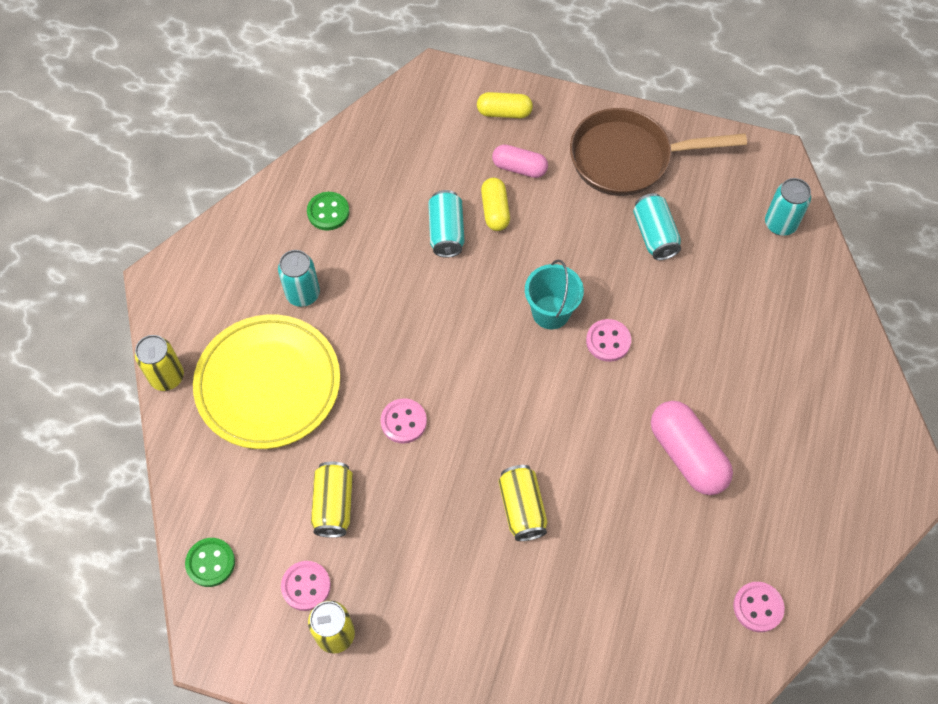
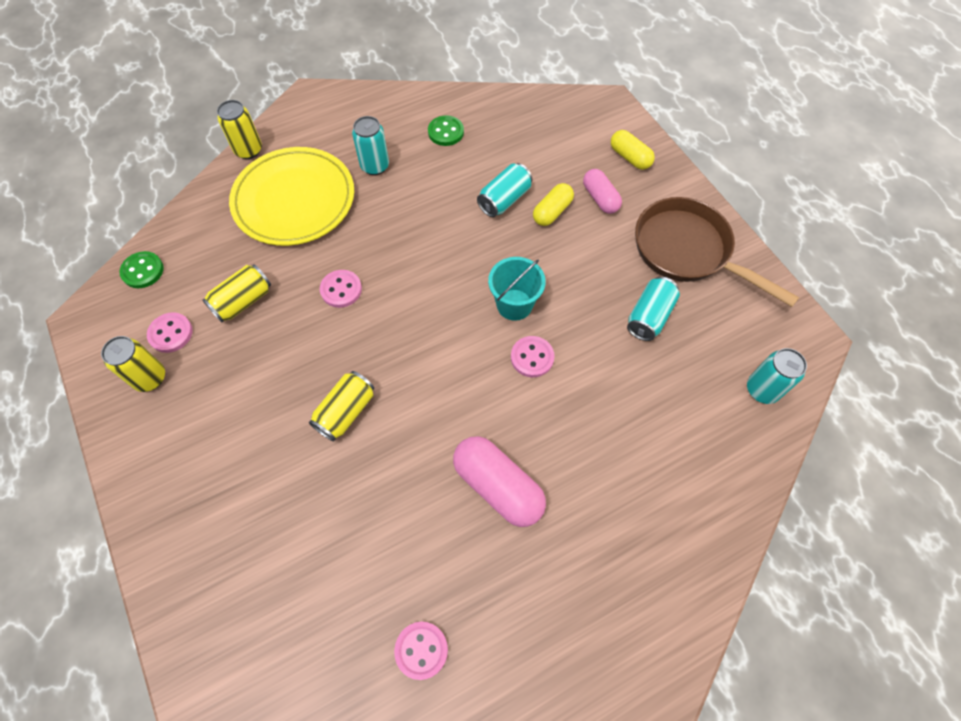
camera: 45 degrees right, 0 degrees up
(687, 455) = (498, 486): pink capsule -> pink capsule turned 60 degrees counterclockwise

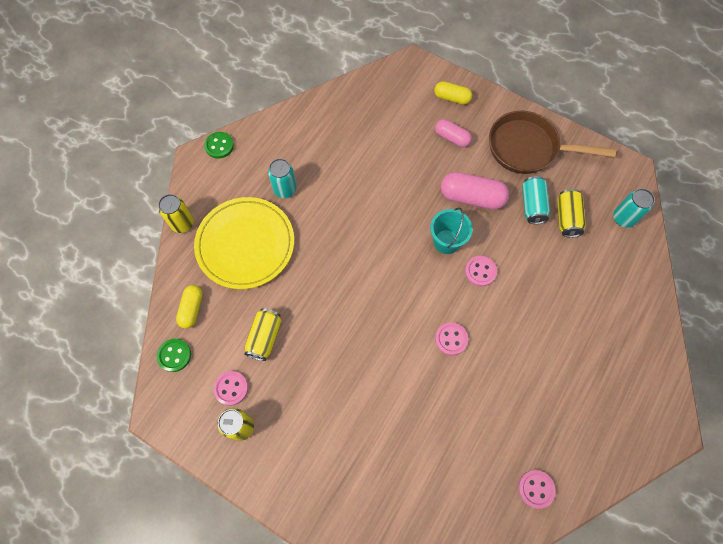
camera: 30 degrees left, 5 degrees up
(341, 289) = (326, 292): pink button -> pink button (451, 339)
(346, 412) = (389, 373): yellow can -> yellow can (567, 218)
(446, 132) = (317, 139): green button -> green button (219, 146)
(498, 486) = (514, 366): pink capsule -> pink capsule (471, 197)
(504, 199) = (391, 170): turquoise can -> none
(552, 212) = (427, 163): yellow capsule -> yellow capsule (192, 309)

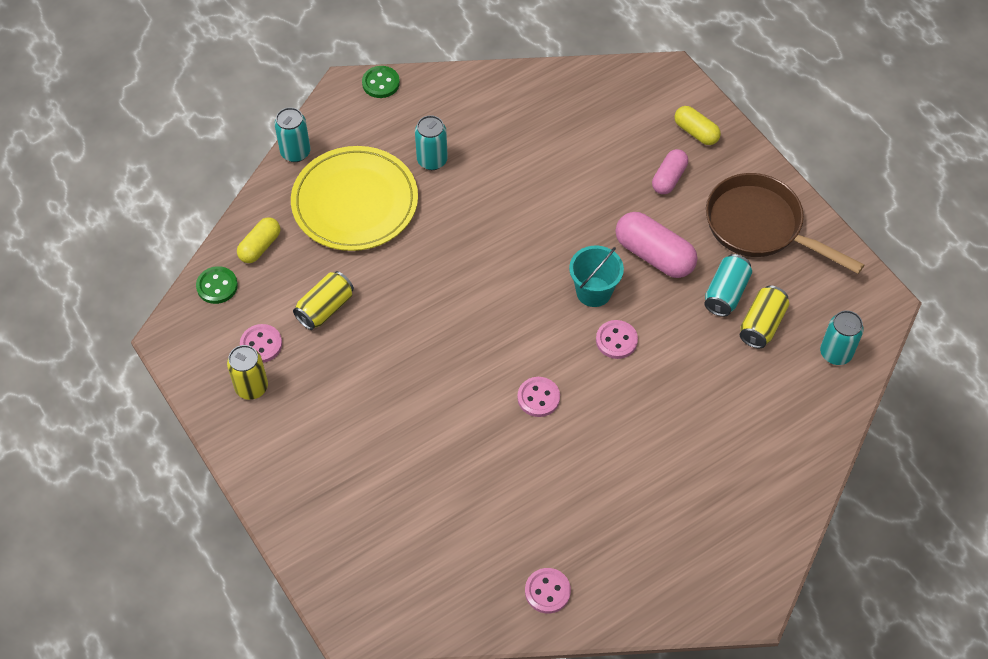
camera: 25 degrees right, 10 degrees down
(182, 223) = (295, 152): yellow can -> turquoise can
(452, 138) = (669, 178): pink capsule -> pink capsule turned 60 degrees clockwise

